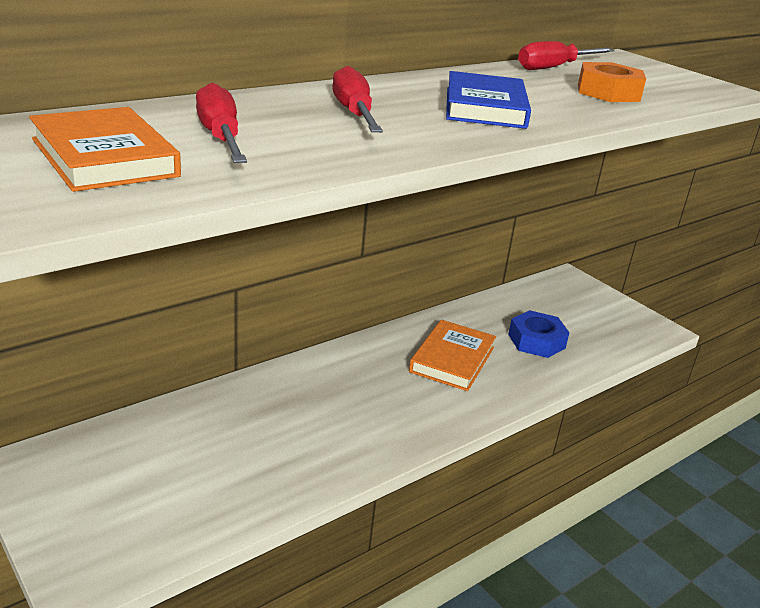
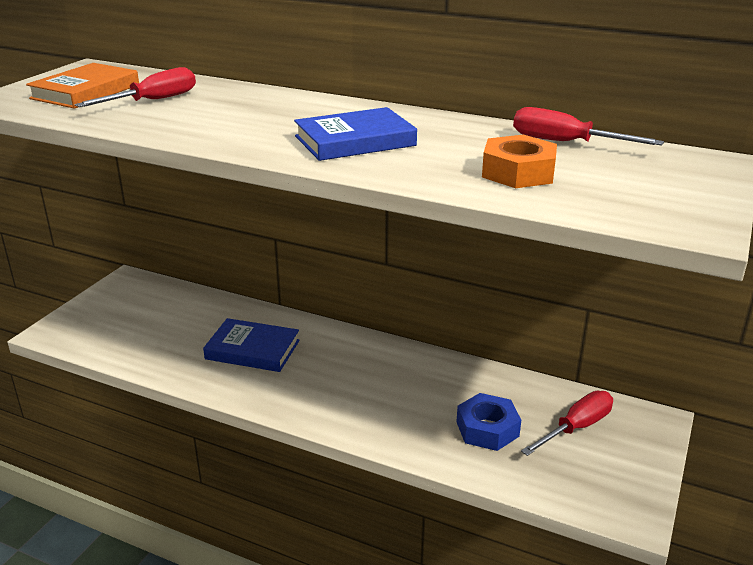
camera: 65 degrees right, 0 degrees up
(311, 416) = (252, 350): none -> blue book
(354, 113) = (260, 114): red screwdriver -> red screwdriver (576, 427)
(452, 359) = (396, 389): orange book -> none

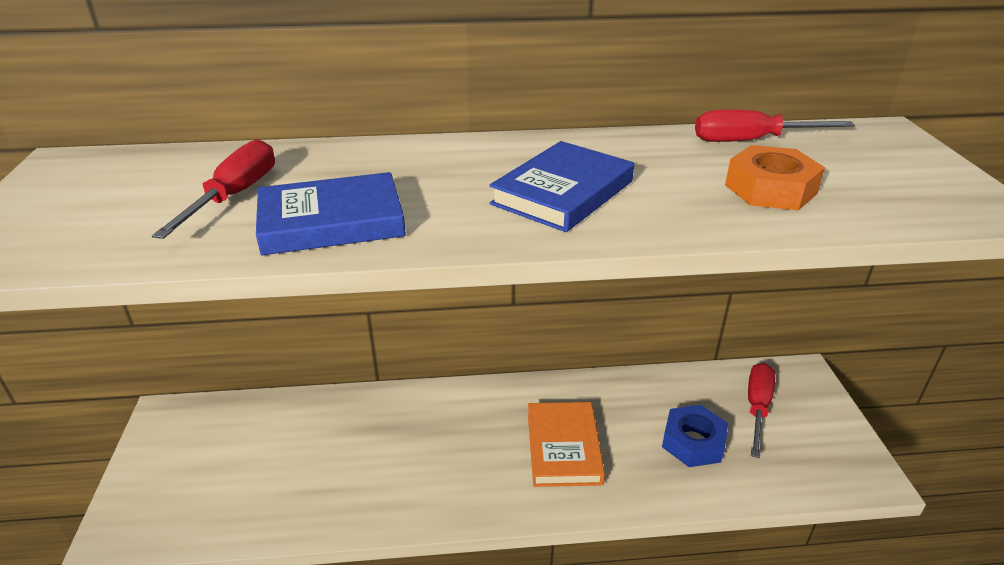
camera: 30 degrees left, 5 degrees up
(86, 92) = (112, 205): orange book -> orange book (563, 448)
(252, 350) = (396, 449): blue book -> blue book (331, 221)

